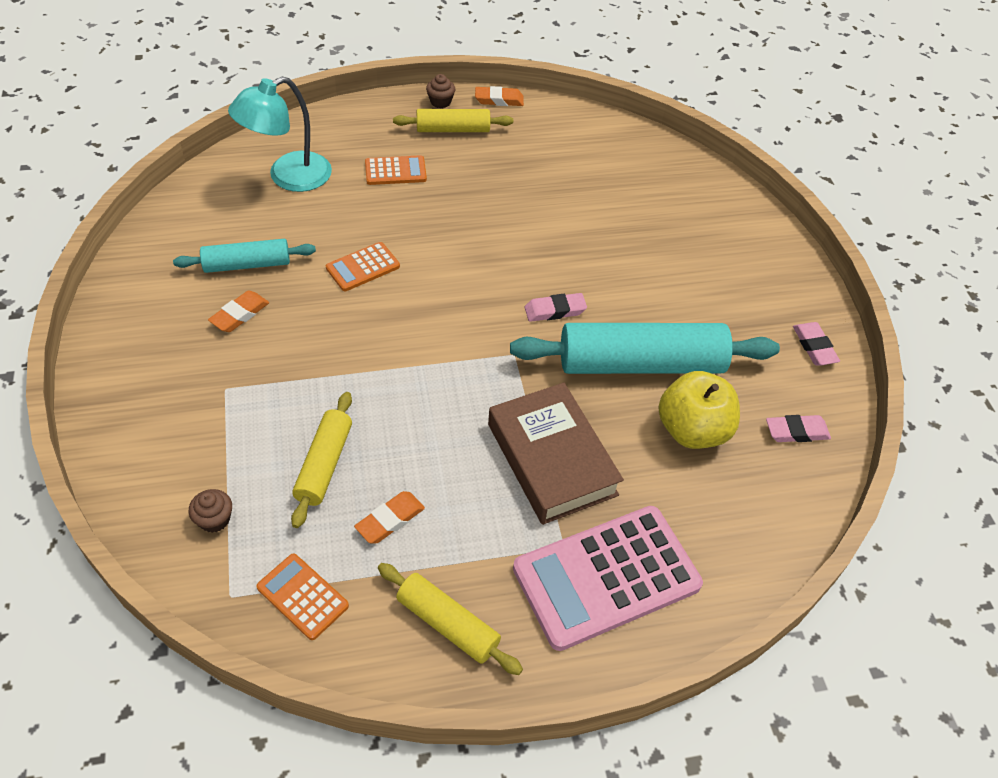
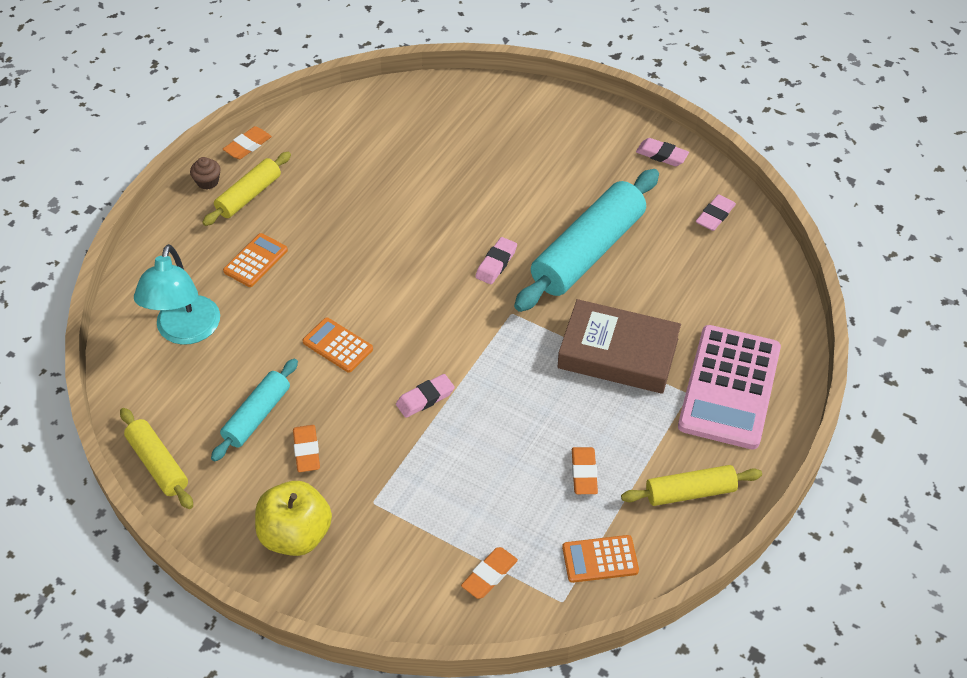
camera: 45 degrees left, 0 degrees up
(214, 519) = (489, 575): brown cupcake -> orange eraser
(324, 464) = (502, 482): yellow rolling pin -> yellow rolling pin (158, 464)
(363, 267) = (338, 345): orange calculator -> orange calculator turned 120 degrees clockwise
(364, 354) = (425, 398): none -> pink eraser
(692, 430) = (665, 265): yellow apple -> yellow apple (296, 535)

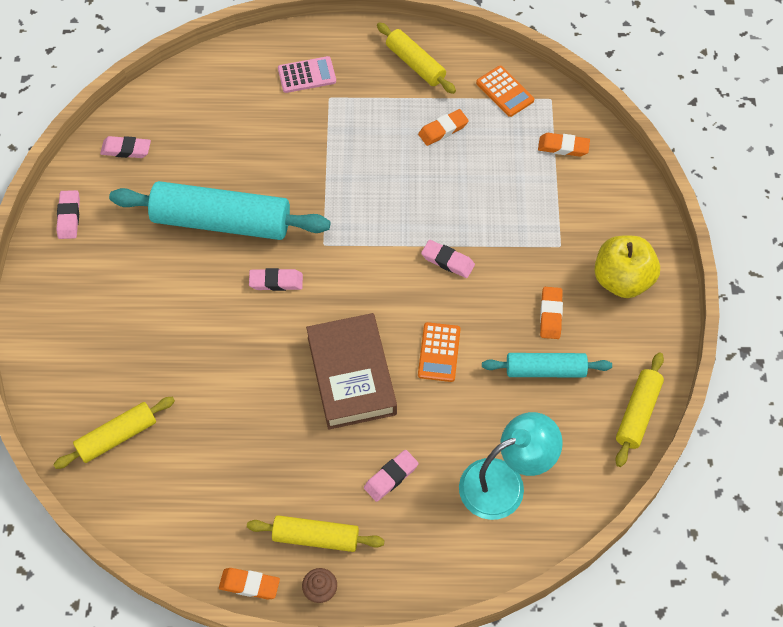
camera: 120 degrees left, 10 degrees up
(255, 261) = (391, 477): orange calculator -> pink eraser
(307, 451) = (550, 315): orange eraser -> orange eraser turned 45 degrees counterclockwise
(427, 117) = (117, 436): none -> yellow rolling pin
(618, 353) = (319, 155): brown book -> brown book (351, 375)
(729, 387) = (307, 75): pink calculator -> pink calculator, size x0.49

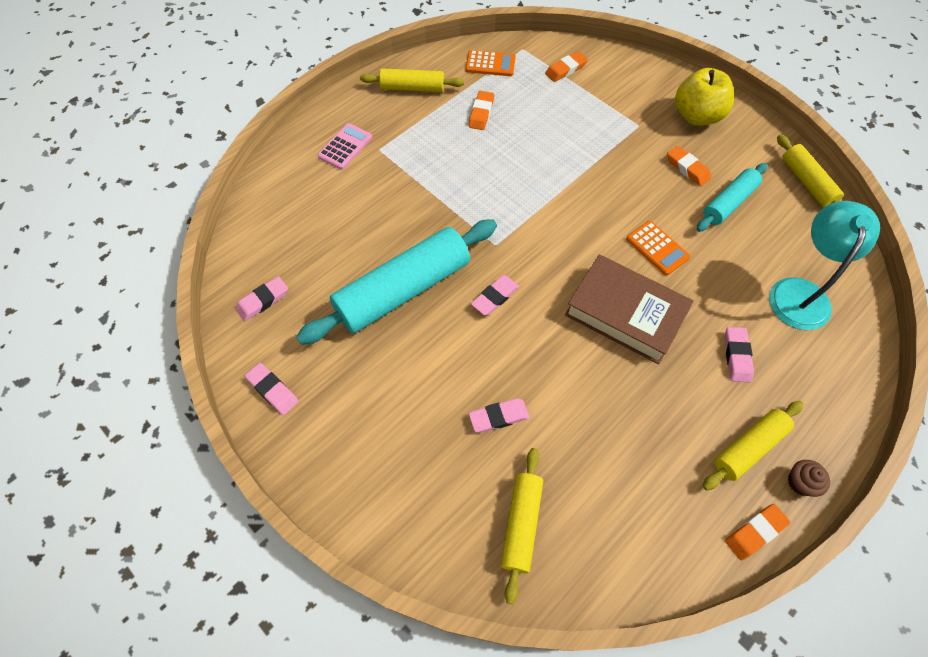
camera: 45 degrees left, 0 degrees up
(447, 261) = (587, 188): pink eraser -> pink eraser (498, 417)

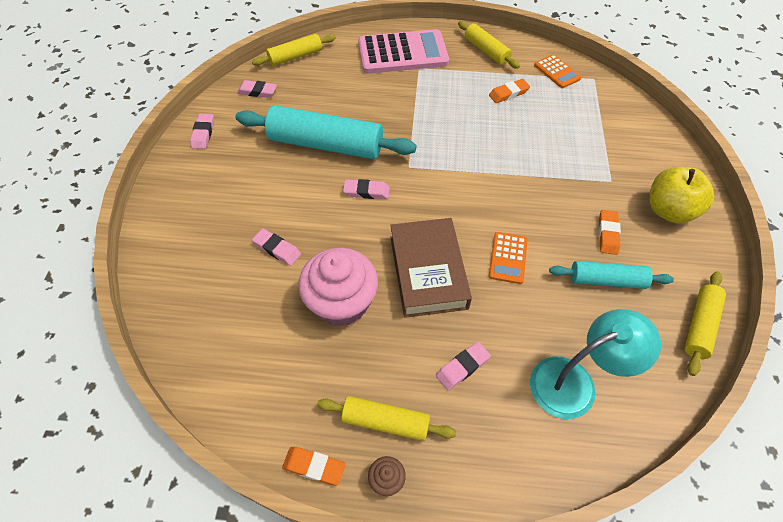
camera: 50 degrees right, 5 degrees down
(345, 147) = (402, 53): pink calculator -> pink calculator, size x2.04
(521, 524) = (208, 308): yellow rolling pin -> yellow rolling pin (295, 56)
(565, 69) = (607, 111): orange eraser -> none
(605, 402) = (341, 302): none -> pink cupcake

